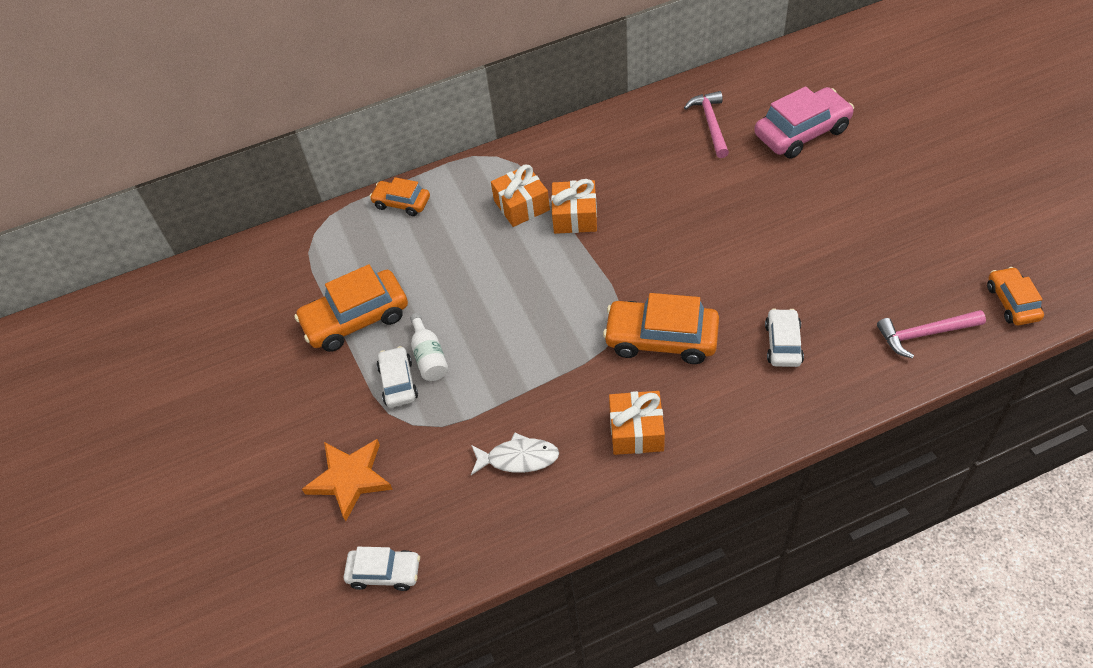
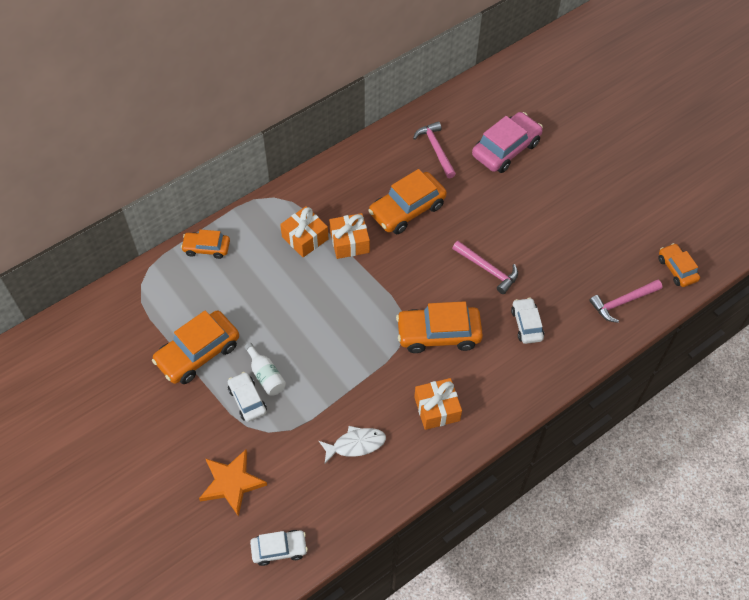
camera: 20 degrees left, 5 degrees up
(657, 187) = (407, 209): none -> orange car
(745, 270) = (487, 269): none -> pink hammer

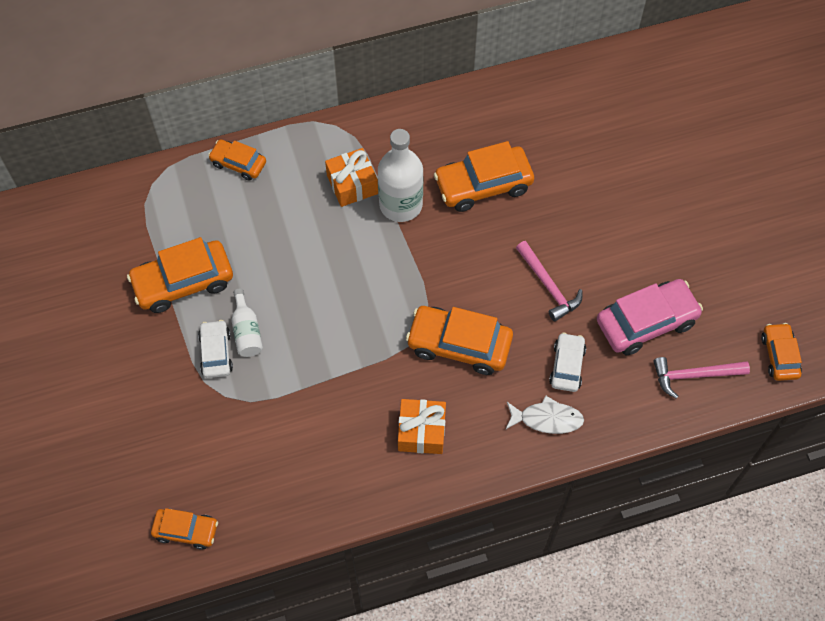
camera: 20 degrees right, 5 degrees up
(231, 483) = (164, 440): orange star -> none
(279, 549) = (186, 530): white car -> orange car
(349, 242) = (401, 204): orange gift -> white bottle
(356, 444) = (314, 442): white fish -> white fish (547, 419)
(436, 149) = (547, 121): pink hammer -> none
(506, 149) = (632, 145): pink car -> pink car (646, 322)

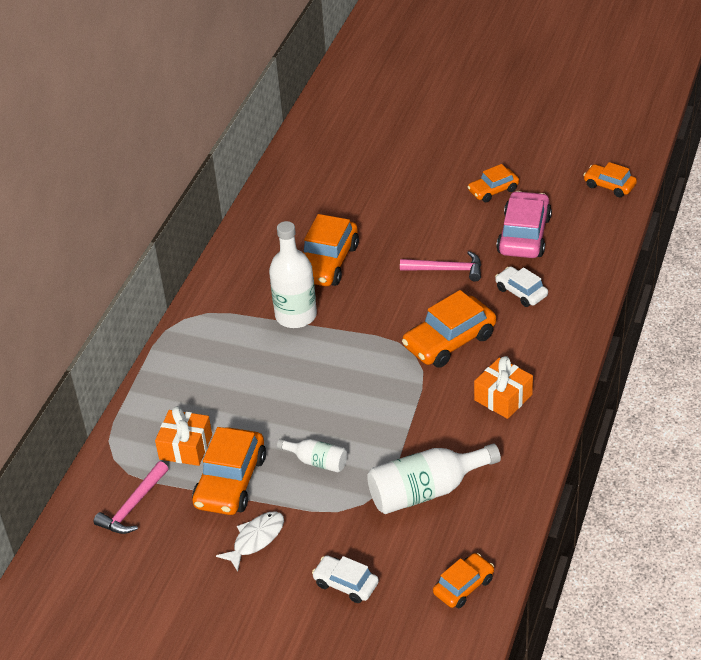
camera: 50 degrees left, 20 degrees down
(216, 353) = (318, 490): white car -> white car (346, 584)
(238, 163) = (155, 394): orange car -> orange car (493, 190)
(270, 436) = (426, 491): none -> white bottle
(352, 184) = (248, 335): orange gift -> orange gift (185, 447)
(547, 419) = (554, 323): white fish -> white fish (256, 539)
(694, 375) = (587, 233): pink hammer -> pink hammer (133, 506)

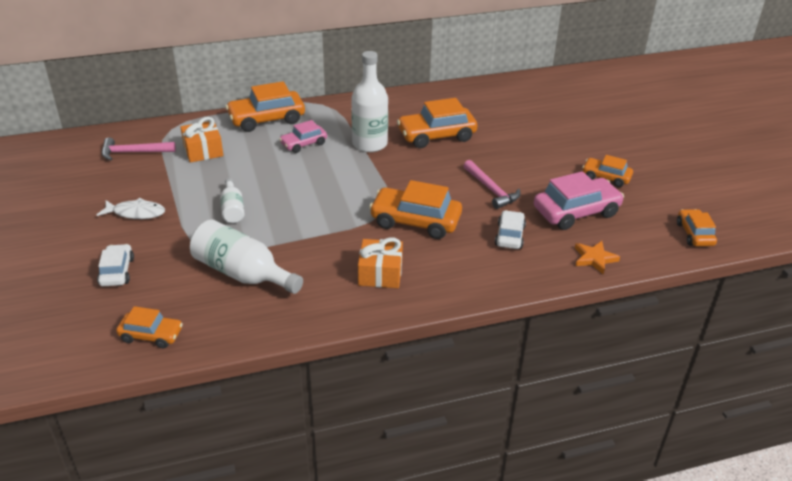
camera: 50 degrees right, 5 degrees down
(230, 481) = (184, 181): orange car -> orange car (266, 119)
(248, 364) = (303, 144): none -> pink car
(591, 258) = (594, 259): none -> orange star

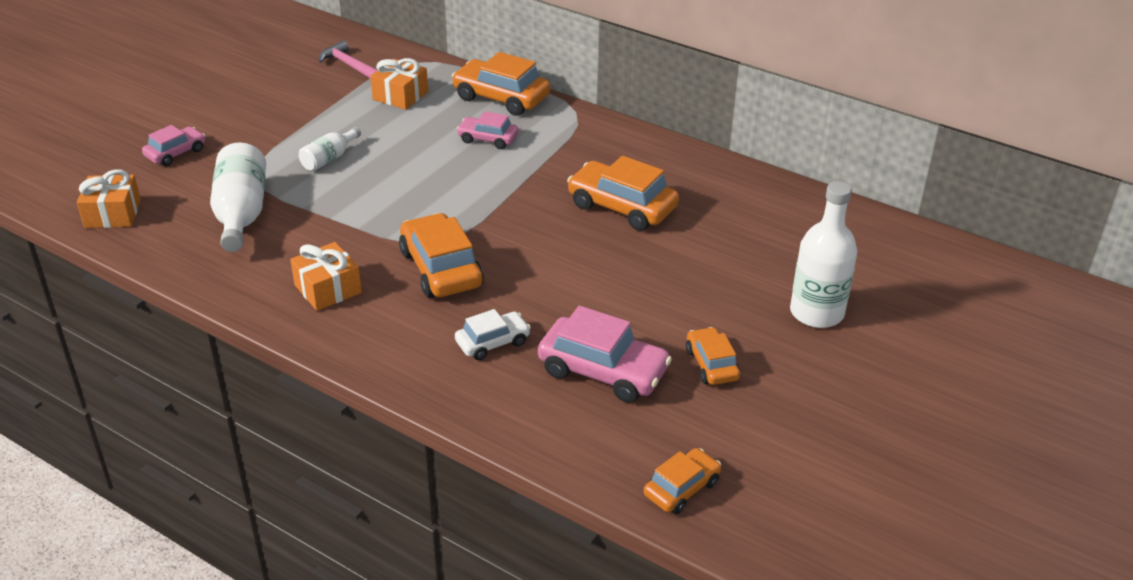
camera: 50 degrees right, 0 degrees up
(117, 271) = (176, 153): white car -> pink car
(136, 213) = (264, 117): white fish -> none
(151, 335) = (112, 214): orange car -> orange gift
(370, 144) = (543, 175): white bottle -> white bottle (816, 313)
(491, 190) = (565, 291): pink hammer -> none
(594, 259) = (525, 423): orange star -> none

